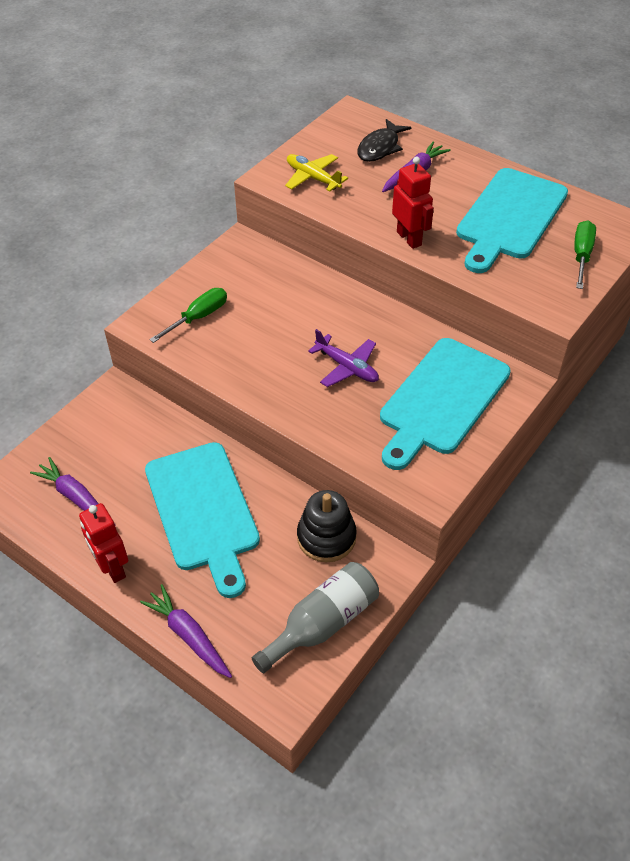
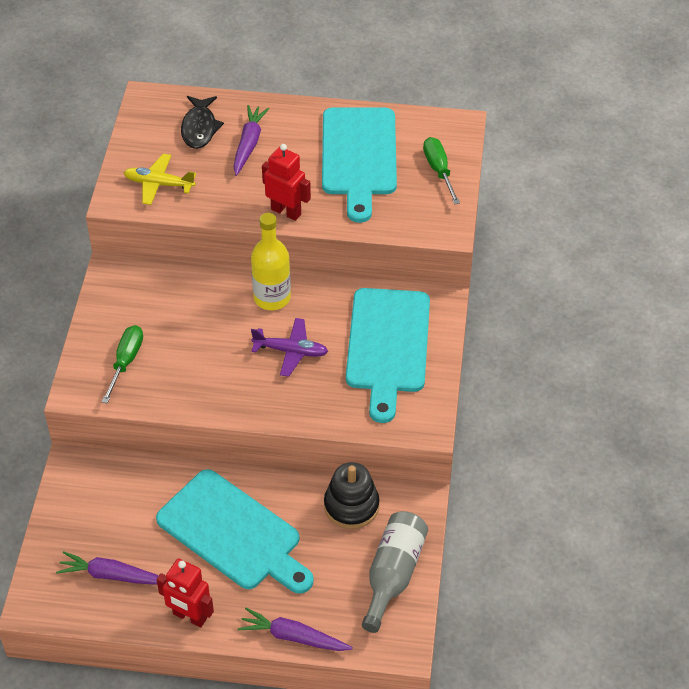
camera: 30 degrees left, 0 degrees up
(362, 315) = (272, 298): none -> yellow bottle

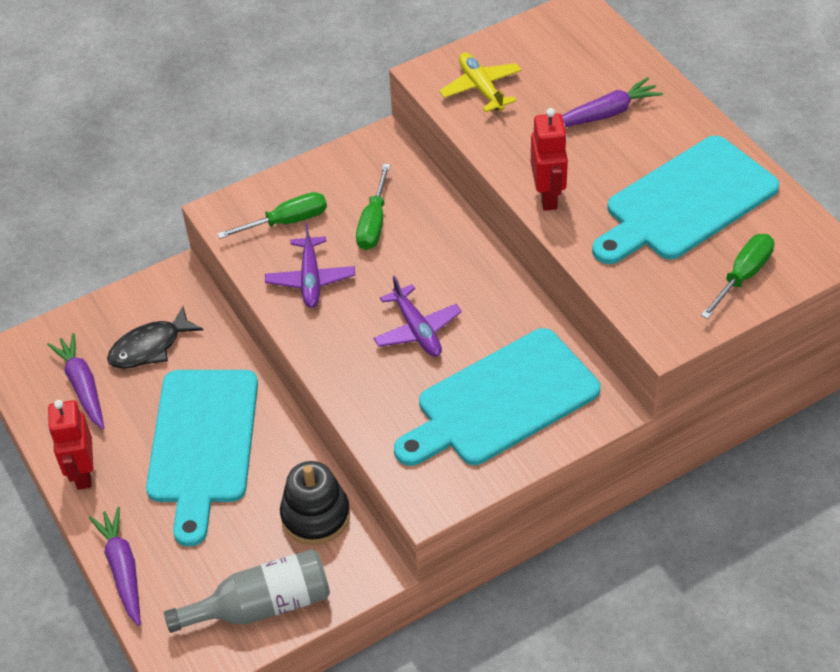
camera: 55 degrees right, 0 degrees up
(179, 319) = (373, 223): none -> green screwdriver
(191, 379) = (310, 279): none -> purple plane
(200, 128) = (584, 68): black fish -> black fish (150, 347)
(272, 298) = (469, 272): yellow bottle -> none

